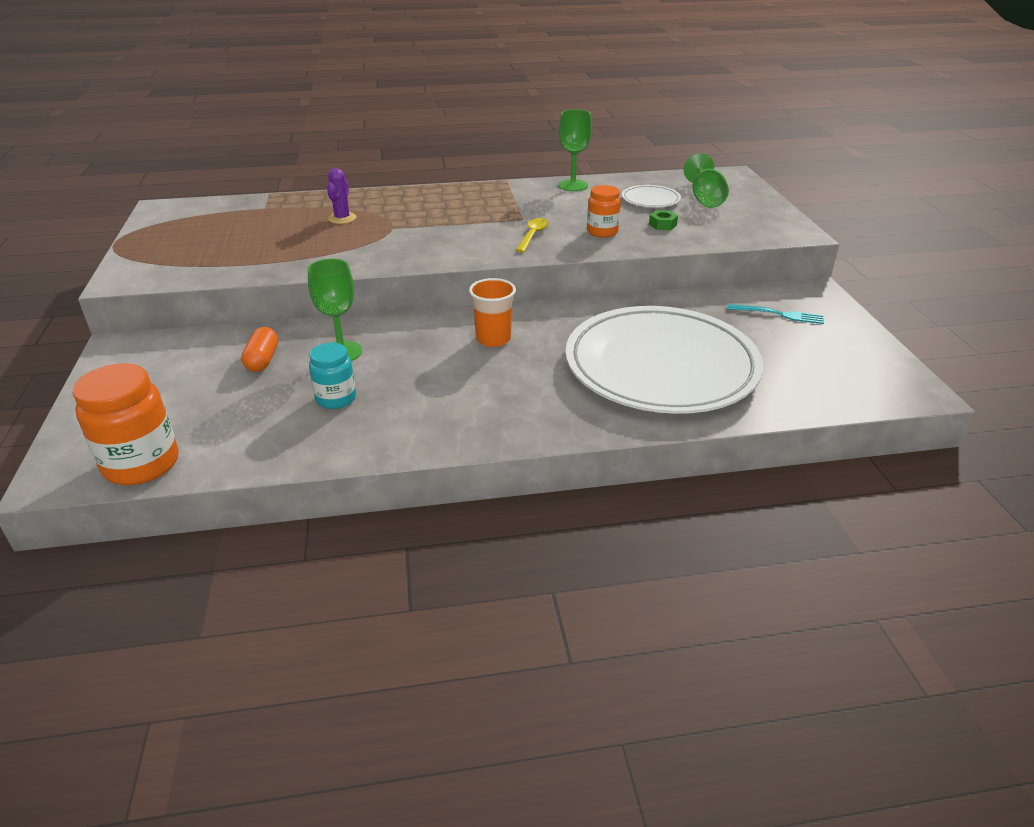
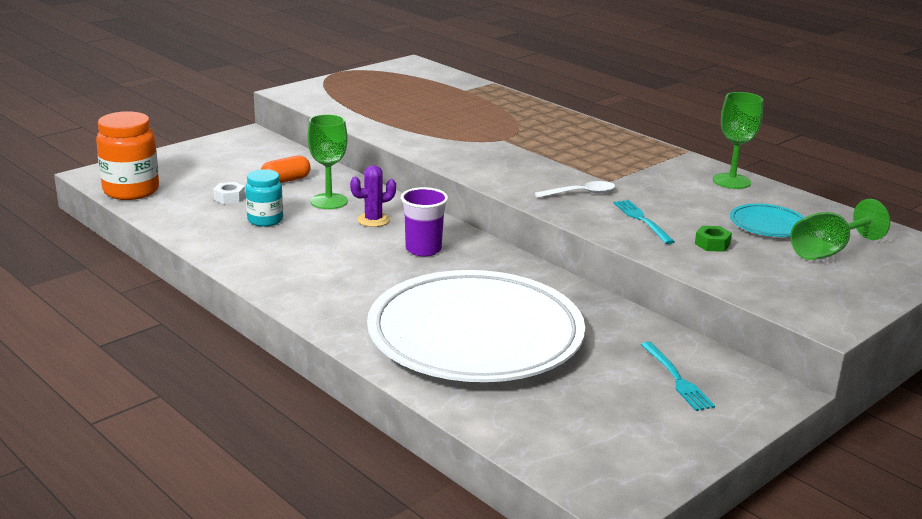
camera: 55 degrees right, 10 degrees down
(255, 404) = (229, 198): none -> white nut
(342, 218) = (490, 118): purple cactus -> purple cactus (373, 220)
(493, 339) = (423, 249): orange cup -> purple cup
(533, 235) = (580, 193): yellow spoon -> white spoon
(602, 232) = (642, 220): orange jar -> turquoise fork
(650, 200) = (768, 225): white plate -> turquoise plate

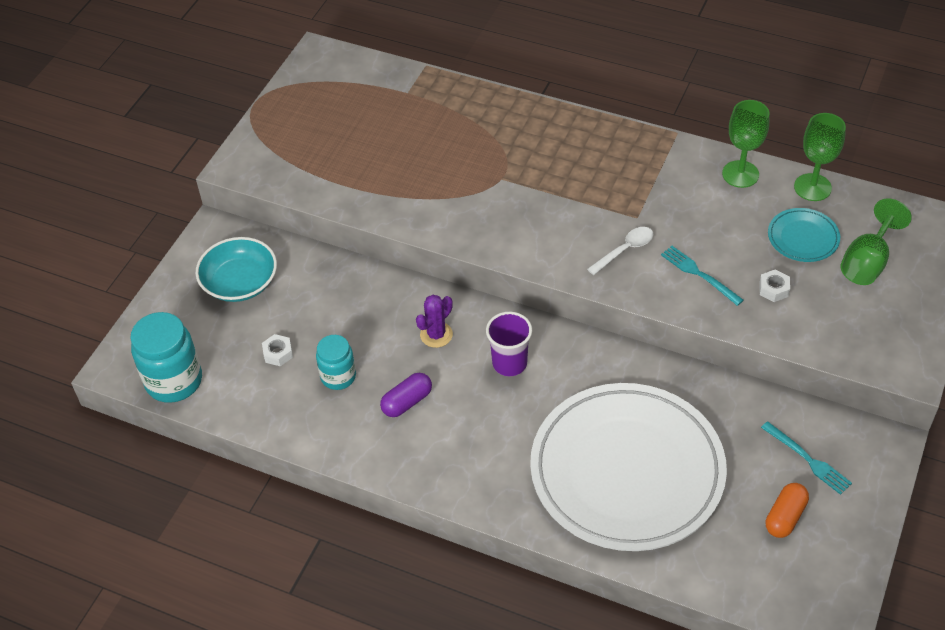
camera: 20 degrees left, 25 degrees up
(131, 191) = (174, 381): orange jar -> turquoise jar
(240, 160) = (240, 282): none -> turquoise bowl
(286, 180) = (310, 301): orange capsule -> orange capsule (785, 517)
(309, 246) = (407, 402): none -> purple capsule
(329, 201) = (375, 320): green goblet -> green goblet (812, 187)
(712, 244) = (773, 289): green nut -> white nut

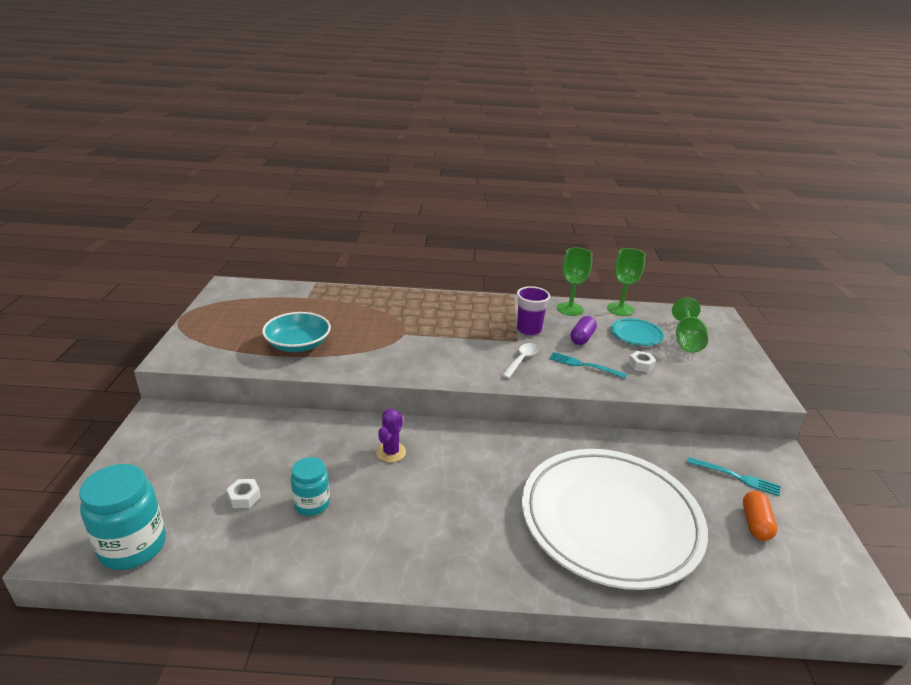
camera: 25 degrees left, 20 degrees down
(240, 282) = (190, 448): turquoise bowl -> turquoise bowl (298, 344)
(407, 402) = (387, 510): purple capsule -> purple capsule (582, 338)
(509, 363) = (464, 460): purple cup -> purple cup (529, 329)

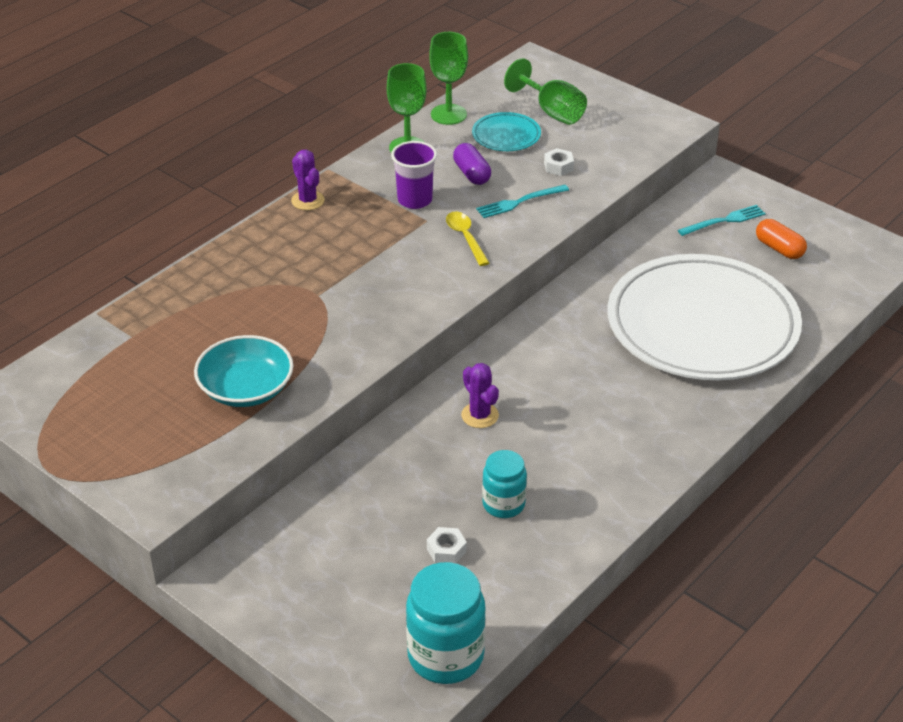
camera: 50 degrees left, 10 degrees up
(478, 299) = (308, 201): none -> purple cactus
(521, 360) = (465, 238): white spoon -> yellow spoon

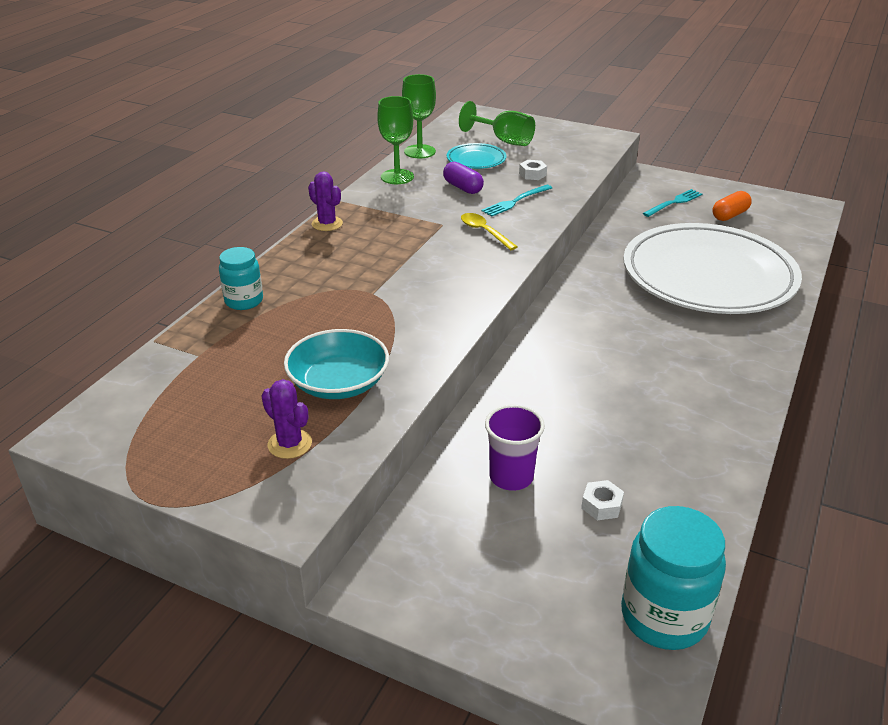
camera: 15 degrees left, 5 degrees down
(415, 200) = (424, 211): purple cup -> purple cup (511, 477)
(480, 415) = (562, 376): purple cactus -> purple cactus (290, 444)
(503, 504) = (631, 451): turquoise jar -> turquoise jar (244, 301)
(779, 249) = (730, 215): orange capsule -> orange capsule turned 75 degrees counterclockwise

